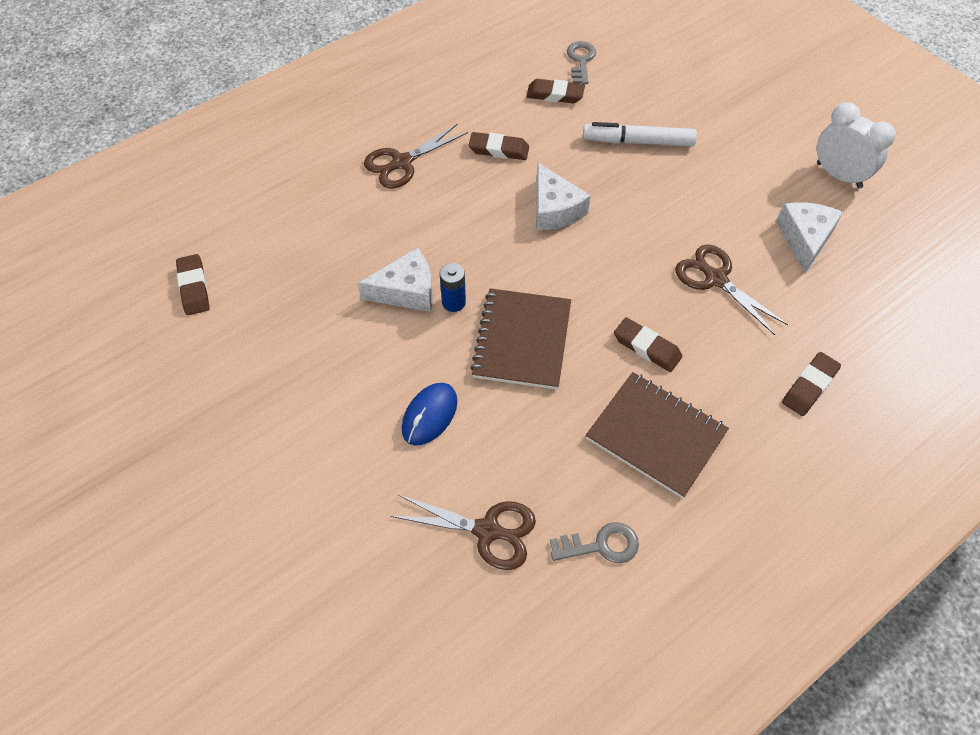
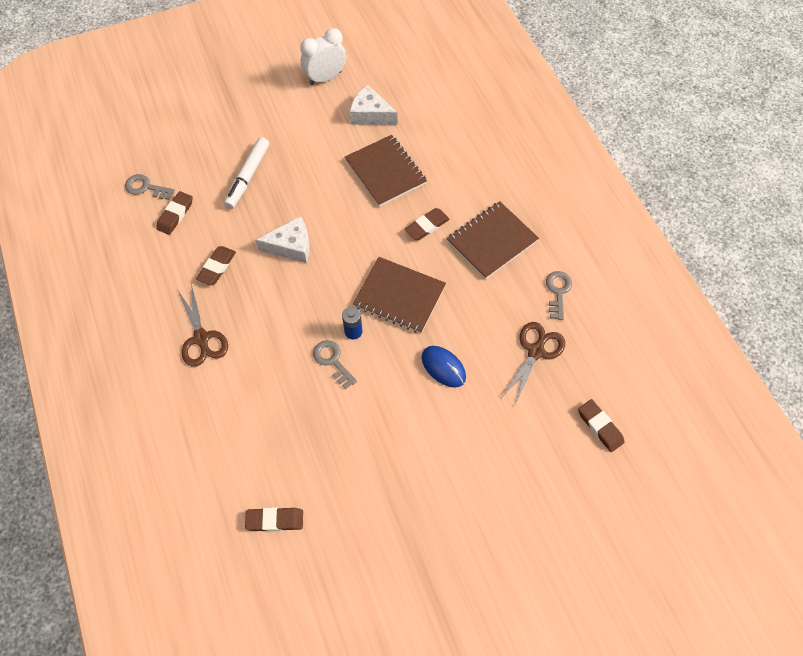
camera: 75 degrees left, 5 degrees up
(406, 291) = (332, 361): white cheese -> grey key
(715, 278) = (385, 172): brown scissors -> brown notebook
(809, 386) = (479, 153): brown eraser -> brown eraser (600, 427)

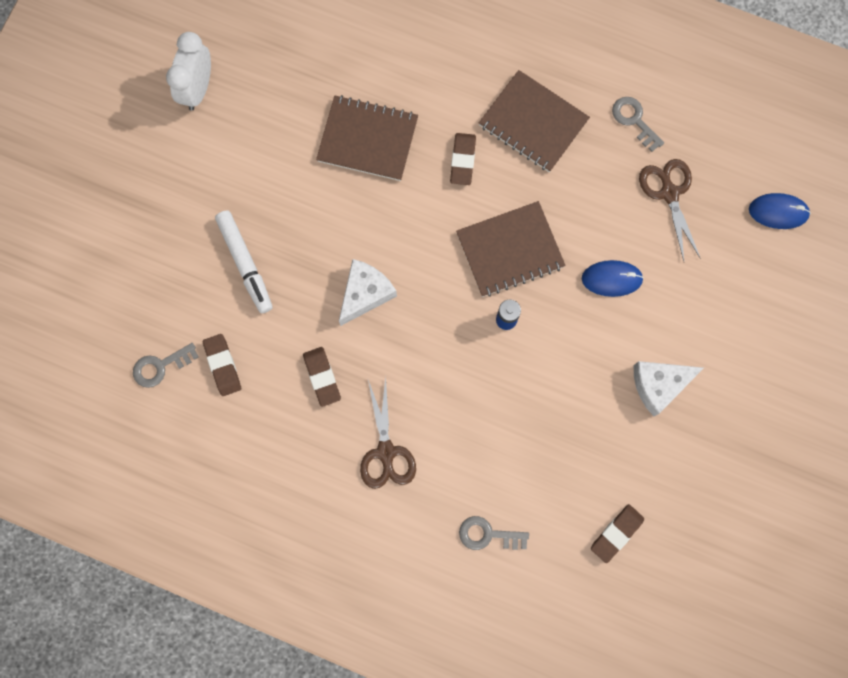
camera: 45 degrees left, 15 degrees up
(201, 338) = (386, 452): brown scissors -> brown scissors turned 60 degrees clockwise
(332, 361) = (517, 362): grey key -> grey key (487, 534)
(370, 114) = (287, 91): white cheese -> white cheese (659, 385)
(492, 241) = (533, 122): brown notebook -> brown notebook turned 60 degrees counterclockwise
(600, 427) = (778, 212): brown eraser -> blue mouse

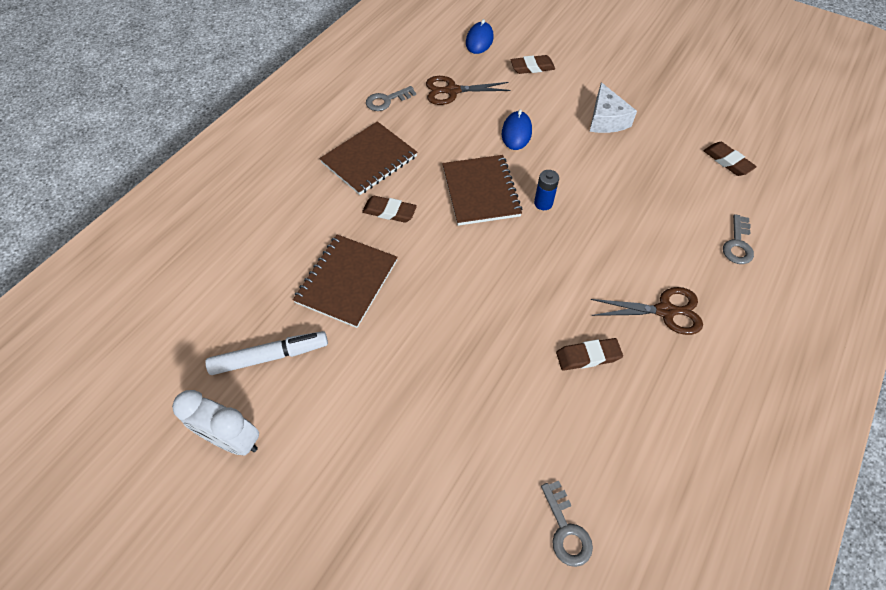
camera: 80 degrees left, 20 degrees down
(222, 365) = (569, 455): brown eraser -> brown eraser (532, 67)
(245, 264) = (455, 415): white marker -> white marker (270, 356)
(365, 294) = (505, 306): white cheese -> none

